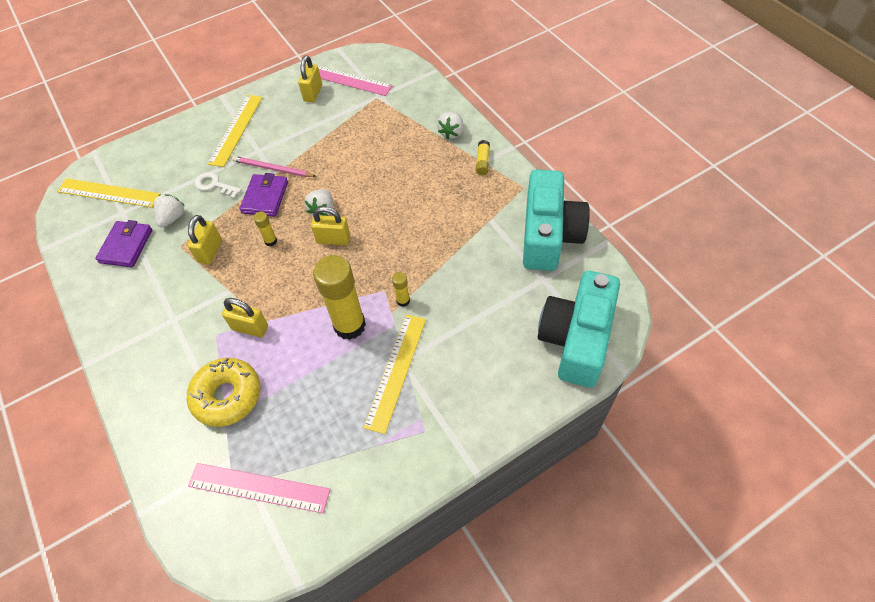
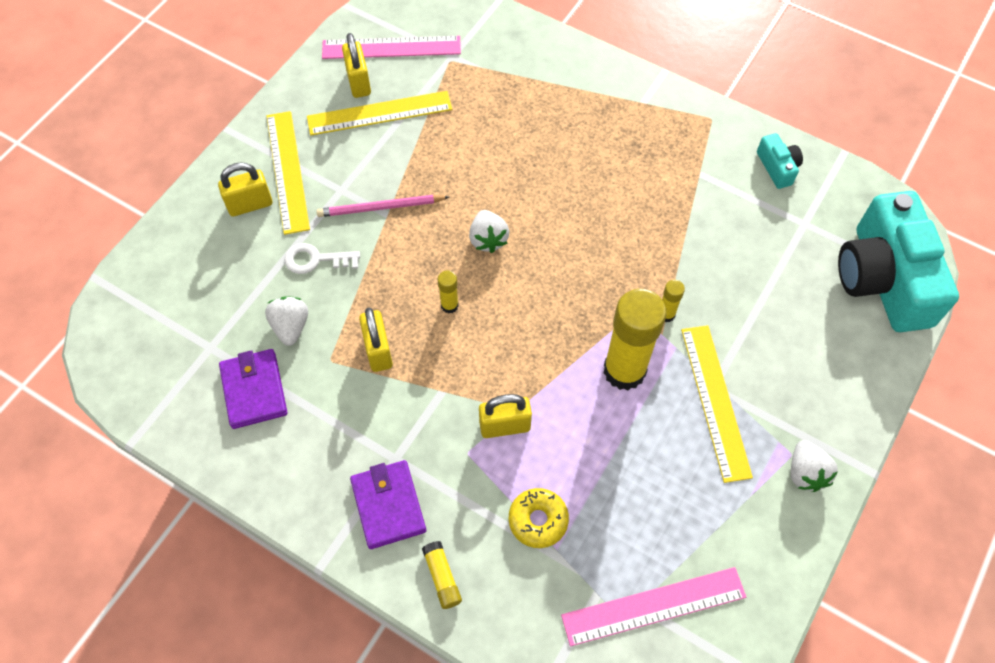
camera: 30 degrees left, 5 degrees up
(108, 193) = (168, 328): yellow ruler -> yellow ruler (379, 113)
(227, 396) = (538, 520): yellow donut -> yellow donut, size x0.62
(265, 197) = (399, 250): purple wallet -> purple wallet (388, 505)
(333, 239) = (529, 272): yellow padlock -> yellow padlock (250, 204)
(451, 133) = (579, 77): white strawberry -> white strawberry (805, 473)
(482, 162) = (643, 102): yellow glue stick -> yellow glue stick (442, 577)
(548, 235) = (777, 167): turquoise camera -> turquoise camera, size x0.42

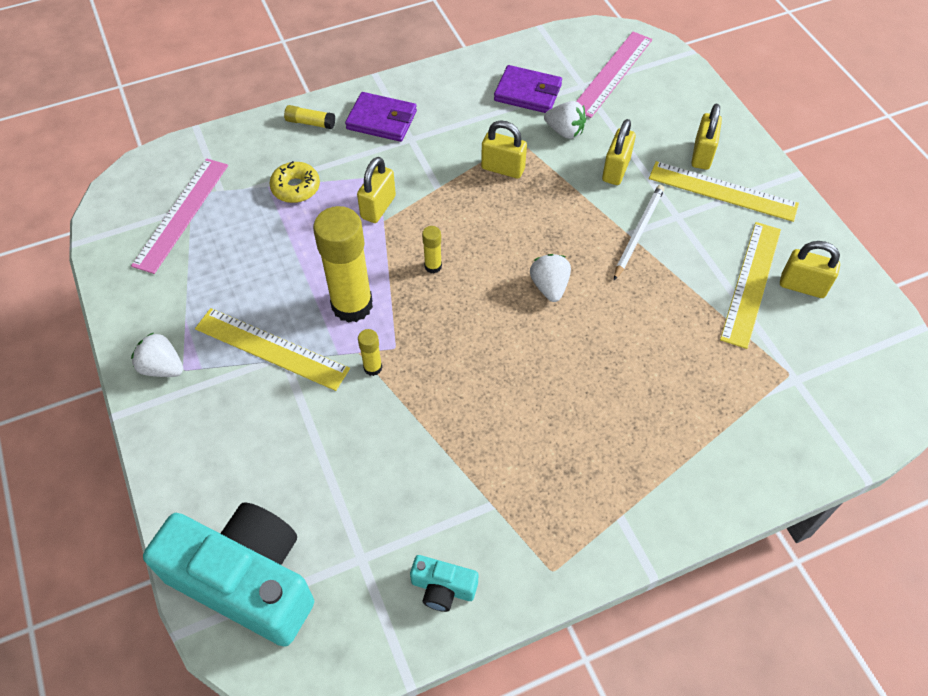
camera: 125 degrees right, 5 degrees down
(316, 259) = (615, 170): white key -> yellow padlock
(380, 208) = (638, 232): pink pencil -> white pencil
(391, 48) = (837, 334): pink ruler -> pink ruler (612, 73)
(449, 305) = (506, 228): yellow glue stick -> yellow glue stick (433, 266)
(488, 239) = (549, 286): white strawberry -> white strawberry turned 60 degrees clockwise

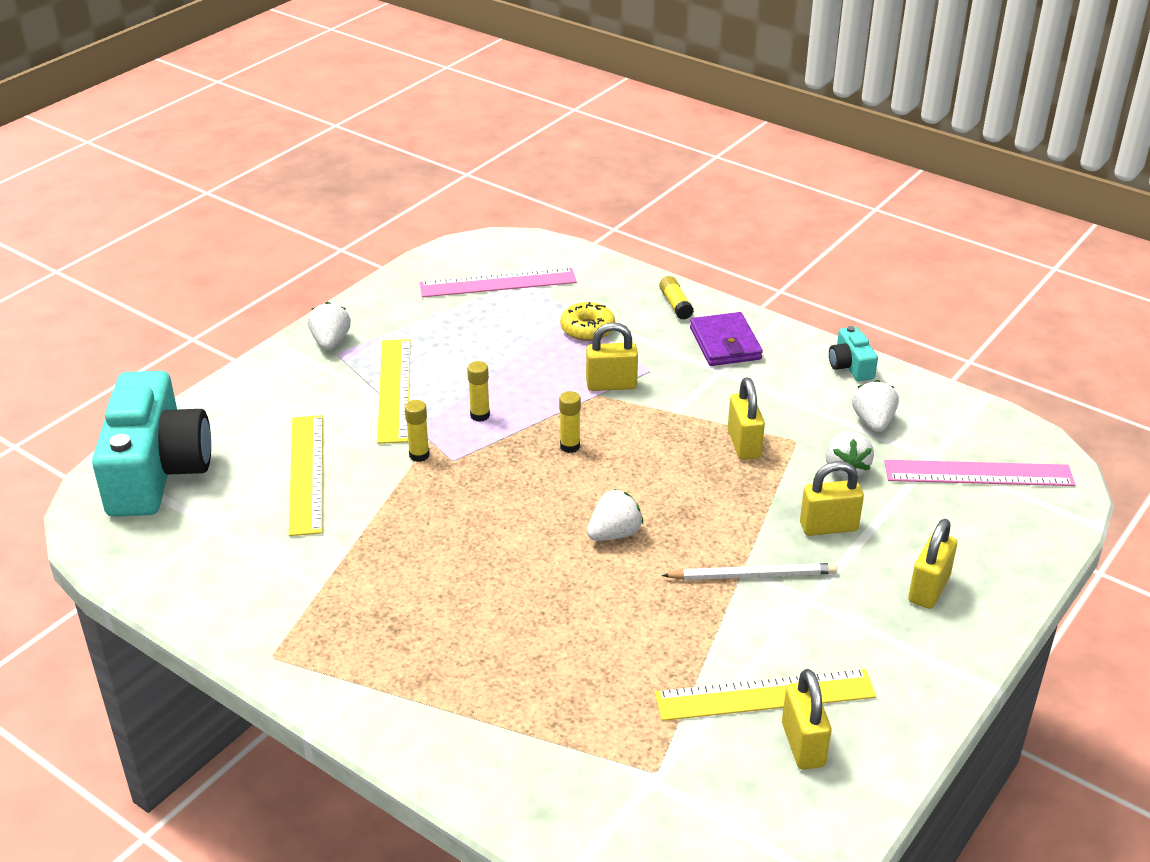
camera: 60 degrees right, 20 degrees down
(352, 305) = (480, 415): yellow glue stick -> yellow glue stick, size x0.43
(443, 588) = (213, 588): turquoise camera -> turquoise camera (850, 366)
(528, 93) = (873, 422): purple wallet -> white strawberry
(702, 155) = (928, 589): yellow padlock -> yellow padlock turned 45 degrees counterclockwise
(722, 191) = (887, 626): yellow ruler -> yellow ruler (306, 473)

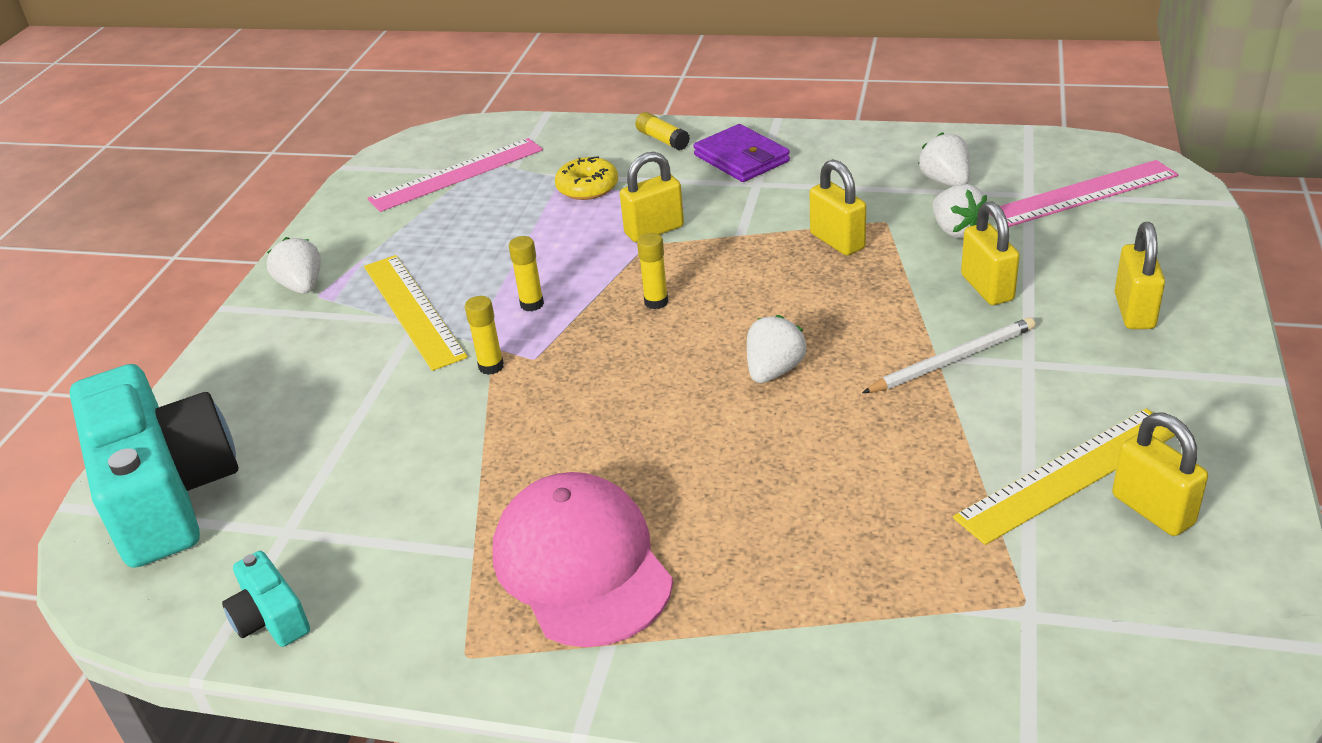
camera: 20 degrees left, 0 degrees up
(306, 473) = (366, 431): yellow ruler -> none
(383, 625) = (581, 565): none -> pink cap
(828, 527) = (987, 288): yellow padlock -> yellow padlock turned 75 degrees counterclockwise
(850, 366) = (880, 141): turquoise camera -> turquoise camera (270, 618)

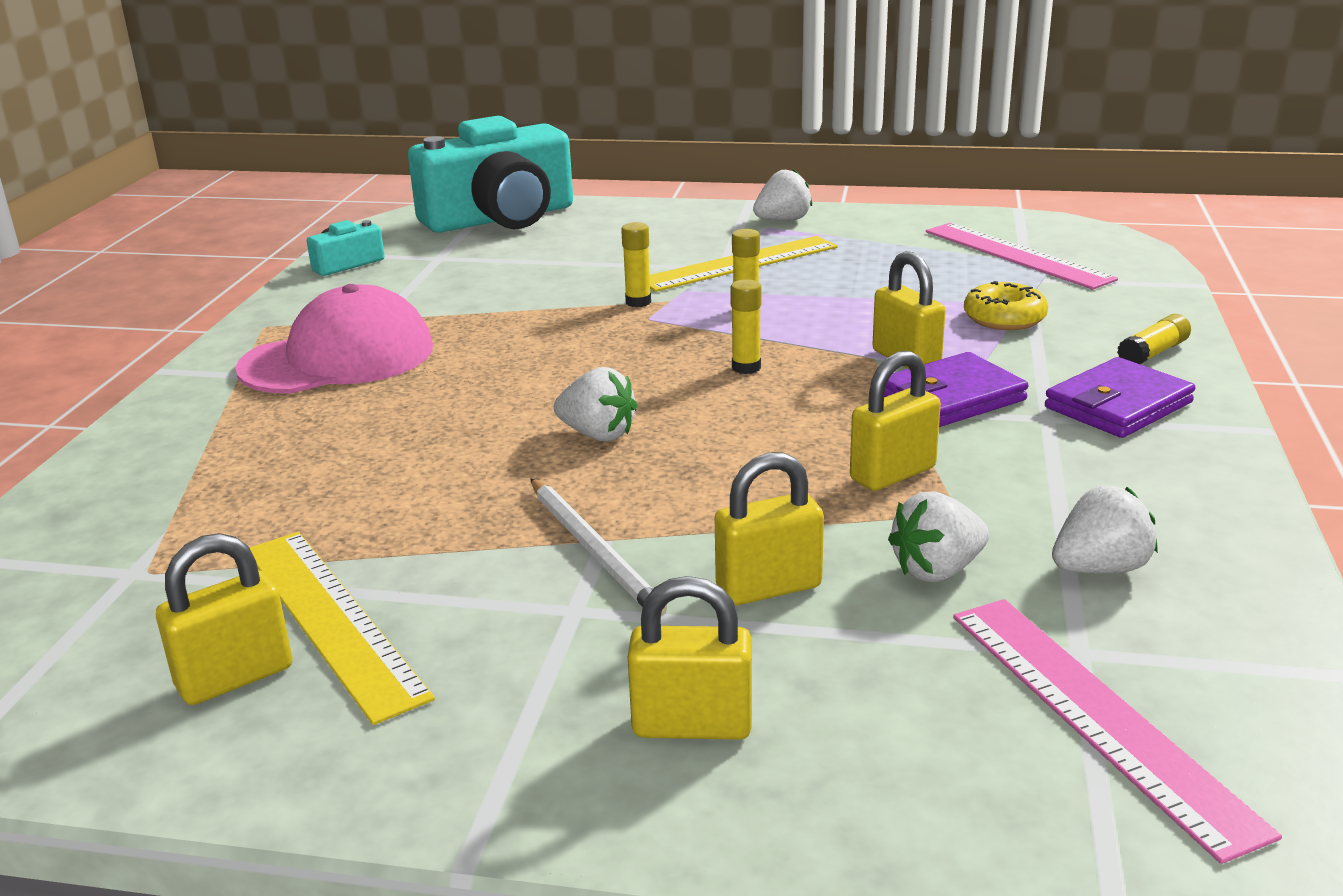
camera: 85 degrees right, 10 degrees down
(723, 215) = (951, 398): none -> purple wallet

